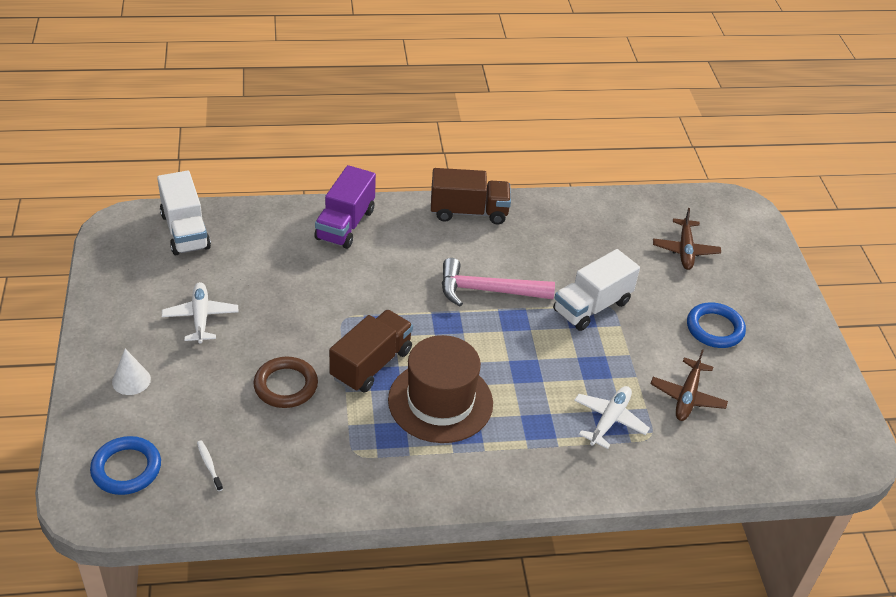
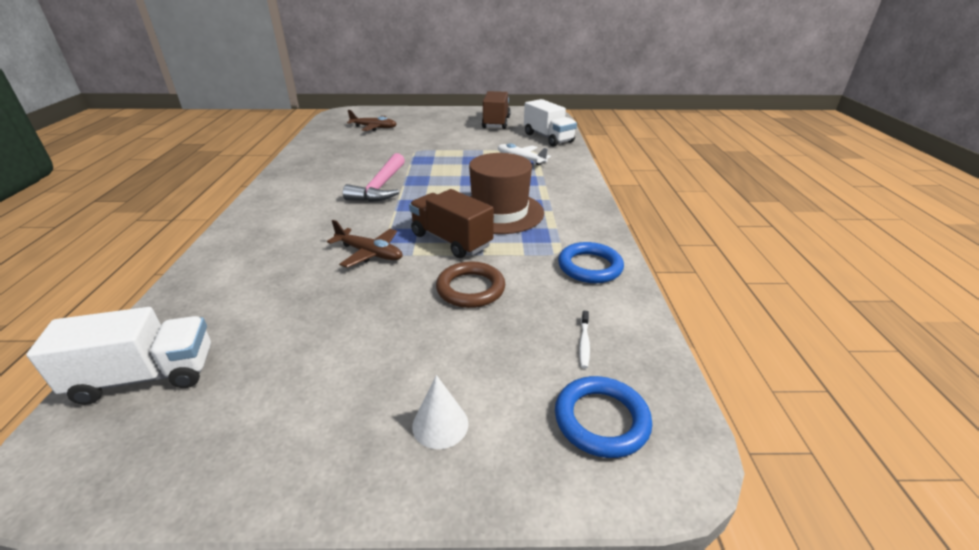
camera: 80 degrees left, 10 degrees down
(200, 317) = (339, 355): white plane -> none
(209, 465) = (584, 343): white toothbrush -> white toothbrush turned 60 degrees counterclockwise
(345, 224) = (243, 247): purple truck -> none
(468, 212) = (278, 188): brown truck -> brown truck (496, 123)
(592, 306) = (414, 155): white truck -> white truck (548, 138)
(687, 396) = (501, 139): brown plane -> brown plane (369, 253)
(714, 328) = (447, 128): blue ring -> blue ring (589, 267)

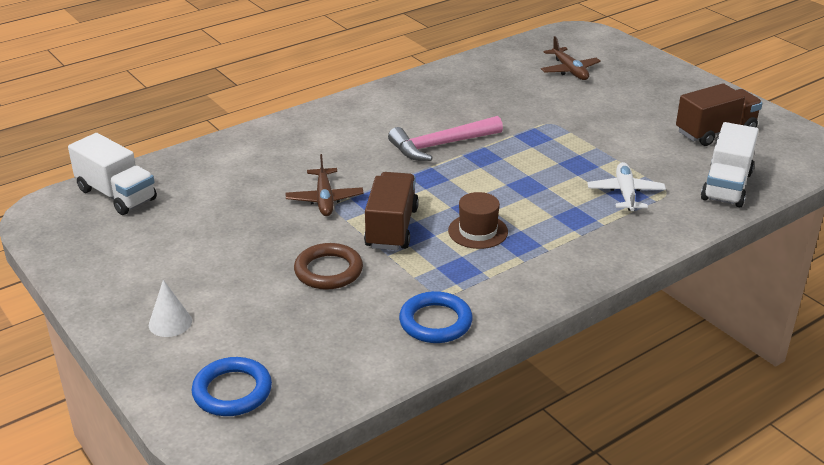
camera: 55 degrees right, 0 degrees up
(499, 212) = (478, 231): brown hat -> brown hat, size x0.56
(584, 343) = (313, 356): white toothbrush -> none

